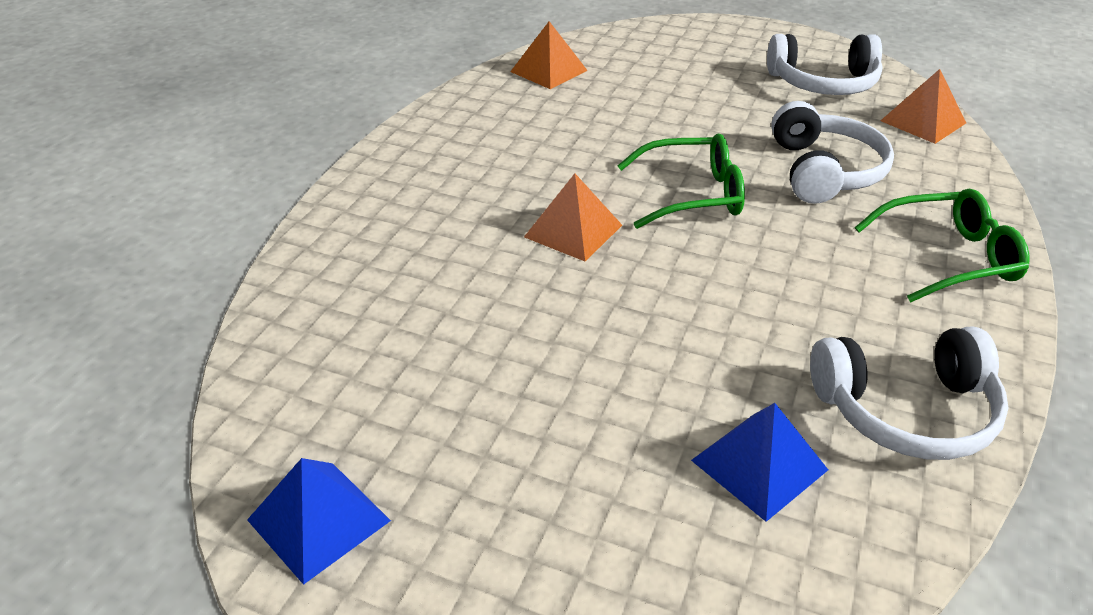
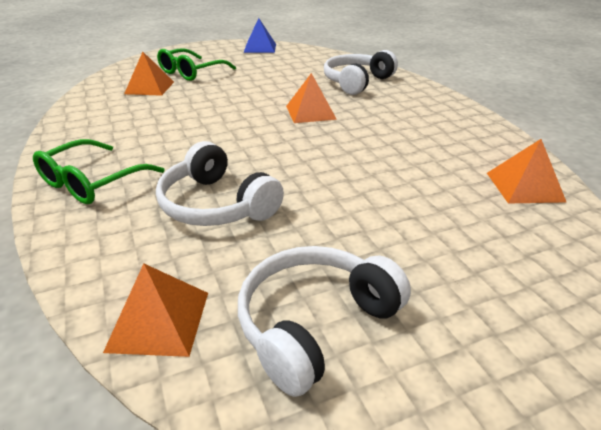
camera: 135 degrees right, 5 degrees down
(693, 194) = (281, 150): green glasses -> green glasses (191, 72)
(759, 465) = (150, 87): blue pyramid -> orange pyramid
(906, 410) = (98, 115): white headphones -> white headphones (357, 82)

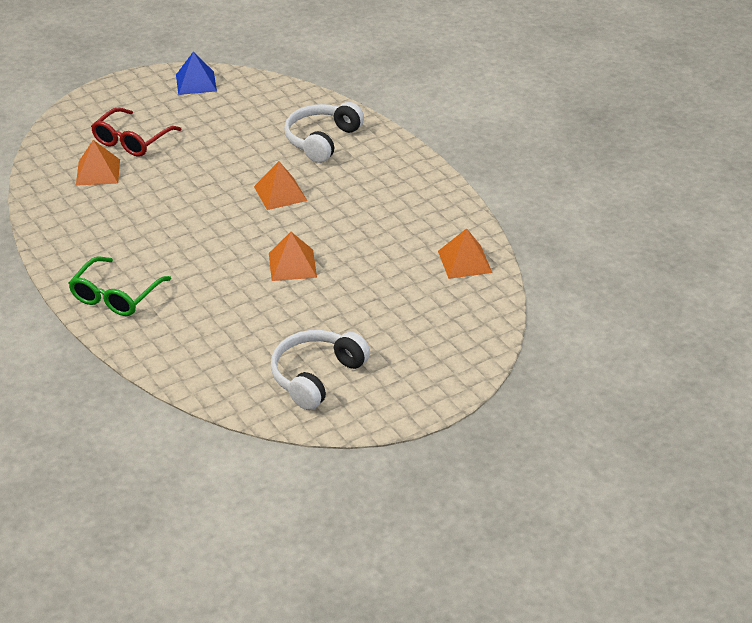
camera: 10 degrees left, 5 degrees up
(159, 320) = (222, 386): orange pyramid -> orange pyramid (292, 265)
(191, 72) = (131, 141): green glasses -> red glasses
(216, 205) = (227, 305): white headphones -> none

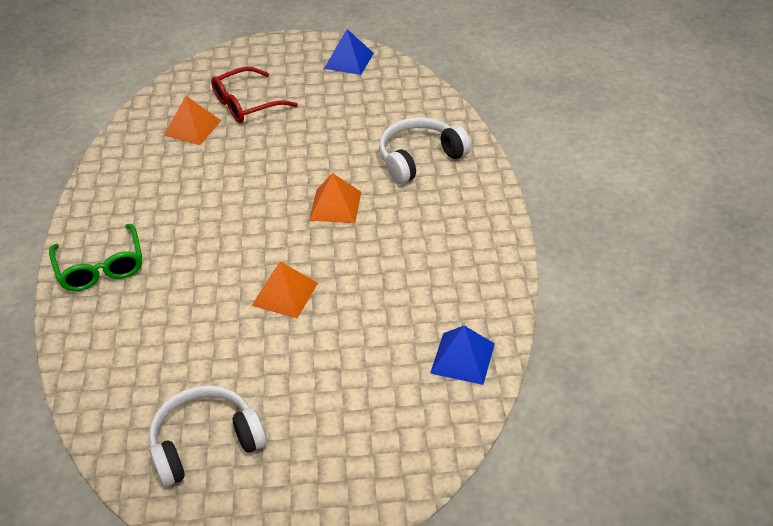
camera: 30 degrees right, 5 degrees up
(115, 296) = (101, 268): green glasses -> green glasses turned 75 degrees counterclockwise
(464, 261) = (462, 358): orange pyramid -> blue pyramid

